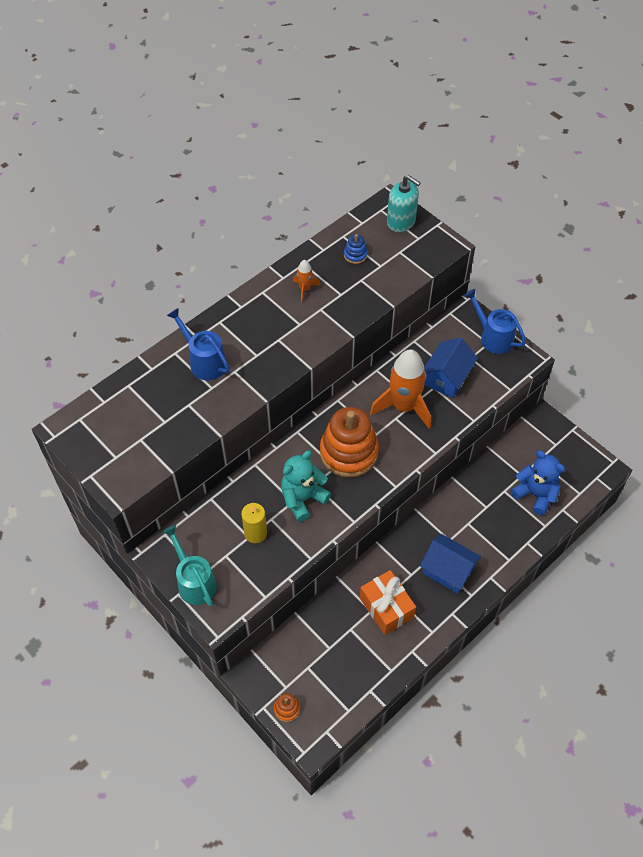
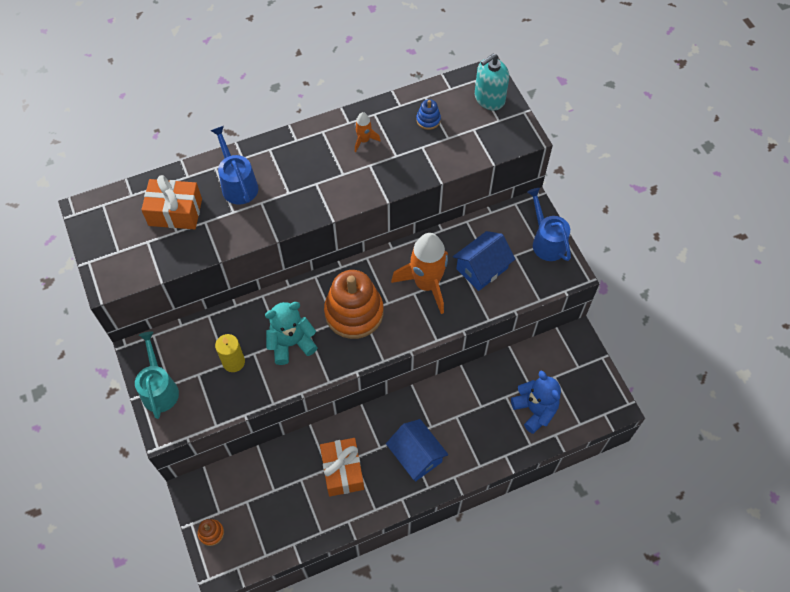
camera: 20 degrees right, 5 degrees up
(155, 404) = (175, 212): none -> orange gift
(401, 222) = (489, 98): turquoise soap dispenser -> turquoise soap dispenser turned 90 degrees clockwise

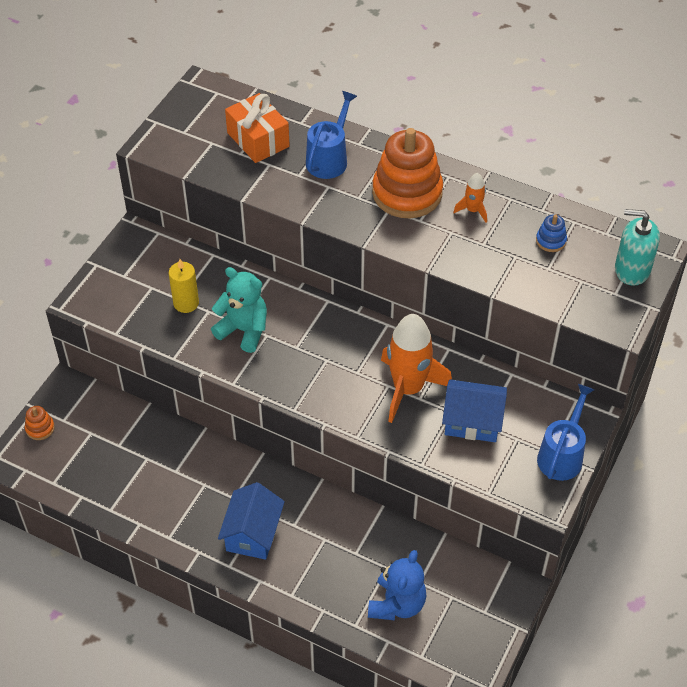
camera: 50 degrees right, 10 degrees down
(159, 388) = (113, 272): turquoise watering can -> none
(342, 471) = (184, 485): orange gift -> none
(354, 312) = (320, 354): orange stacking toy -> orange stacking toy (407, 193)

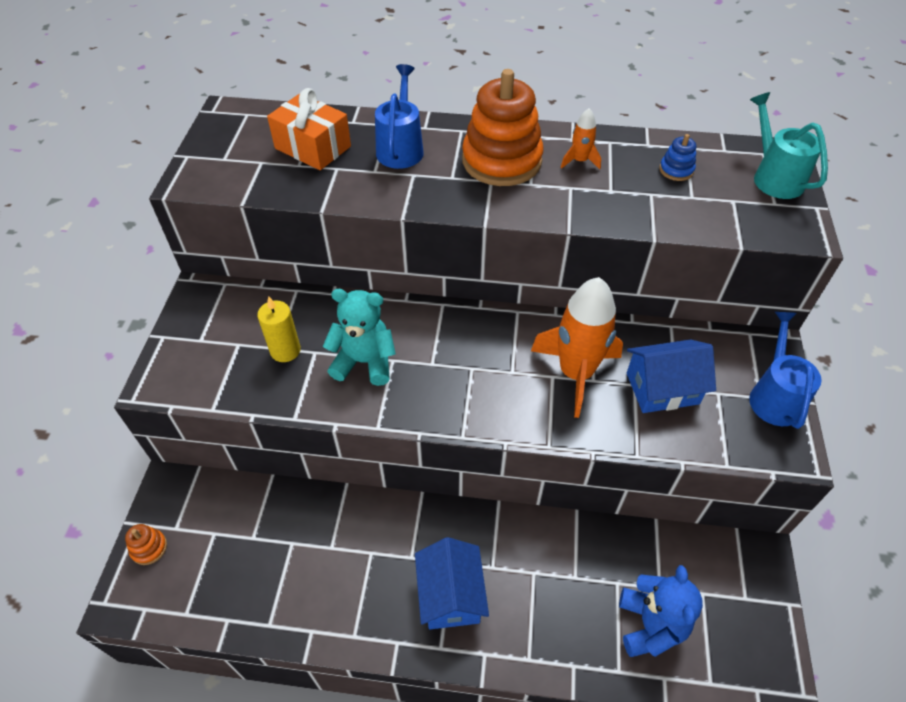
camera: 20 degrees left, 0 degrees up
(632, 269) = (773, 177): turquoise soap dispenser -> turquoise watering can

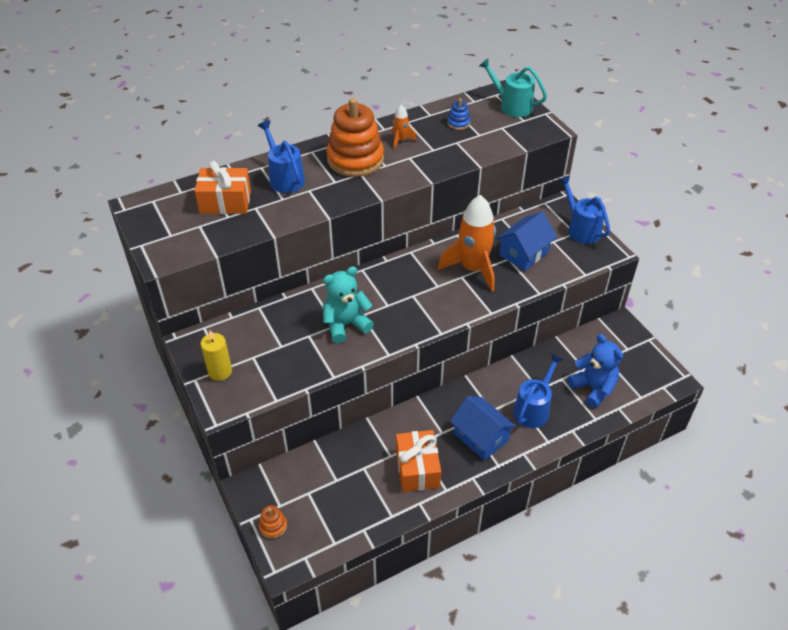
camera: 35 degrees left, 5 degrees down
(285, 350) = (289, 344): yellow candle -> yellow candle (220, 372)
(346, 585) = (417, 469): none -> orange gift
(547, 601) = (533, 408): none -> blue watering can

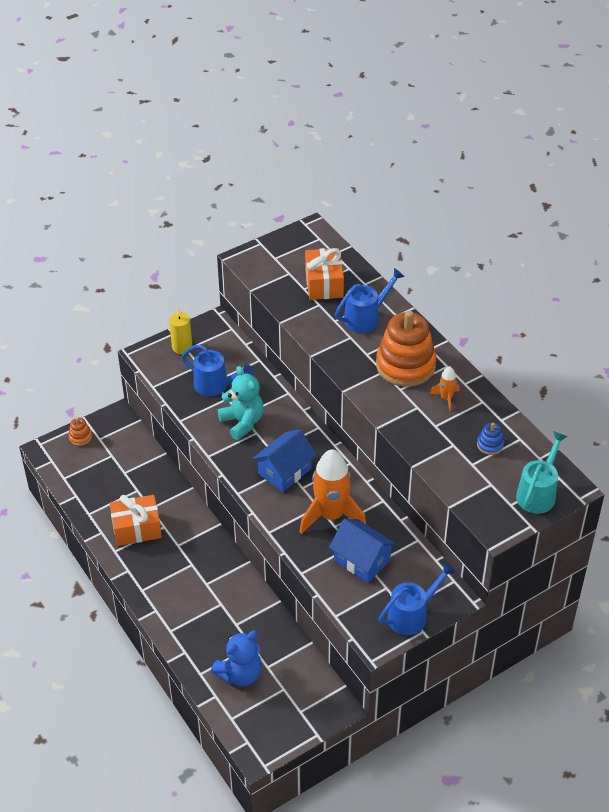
camera: 85 degrees right, 0 degrees up
(481, 437) = (173, 575): blue house -> blue house (285, 471)
(533, 408) = (210, 619): blue watering can -> blue watering can (216, 385)

